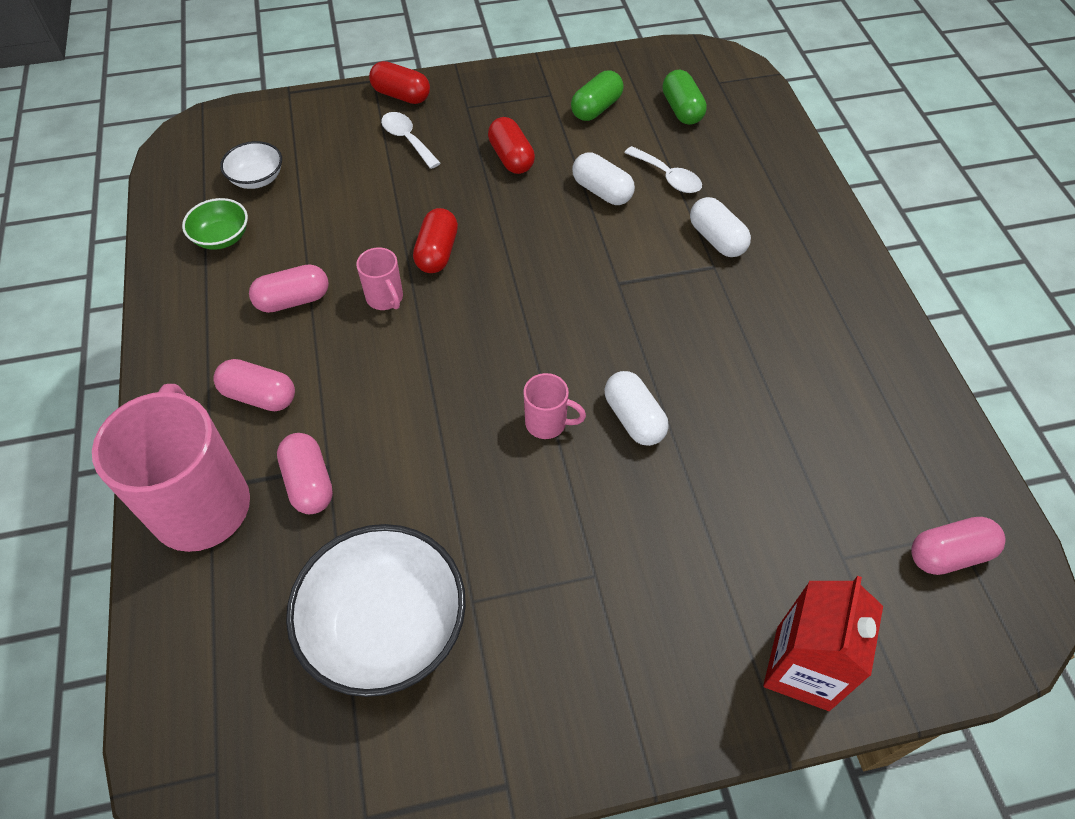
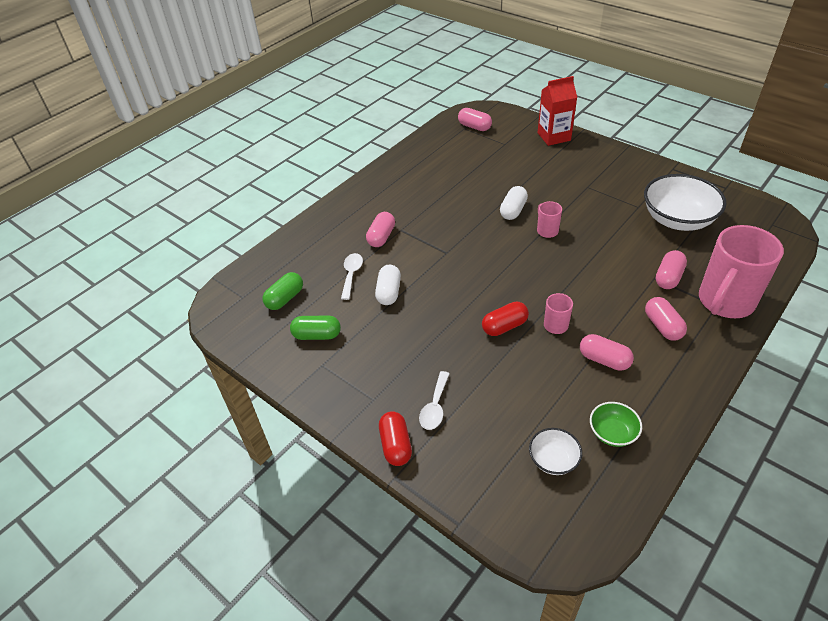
camera: 125 degrees left, 10 degrees down
(511, 158) = (400, 345): red capsule -> none
(717, 239) = (381, 237): white capsule -> pink capsule

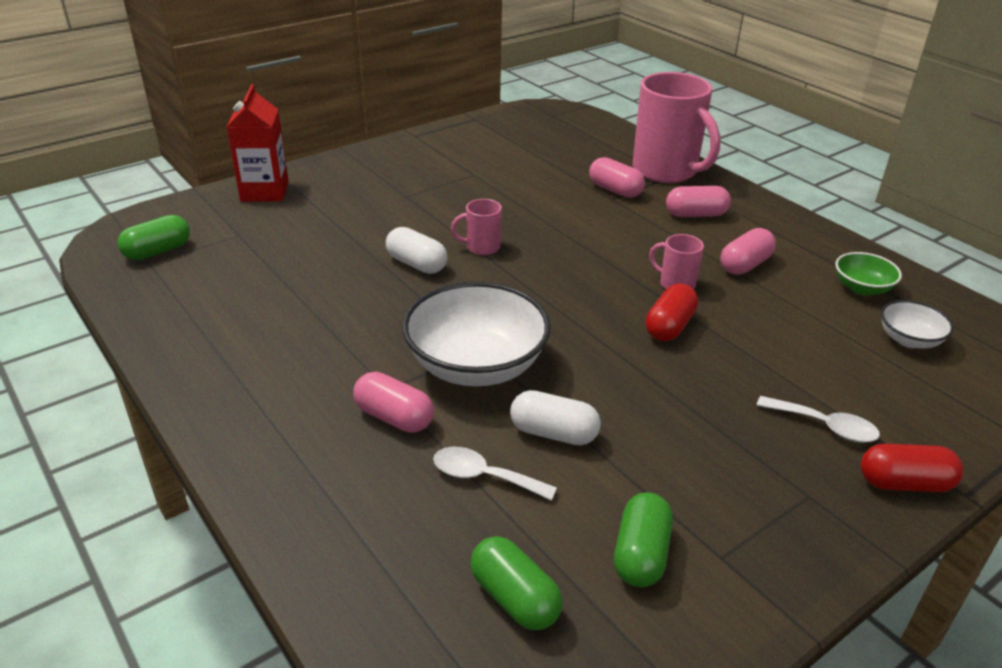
camera: 80 degrees left, 10 degrees down
(474, 127) = (158, 251): pink capsule -> green capsule
(504, 326) = (669, 326): red capsule -> red capsule turned 45 degrees clockwise
(677, 219) = (514, 158): white bowl -> white bowl (476, 366)

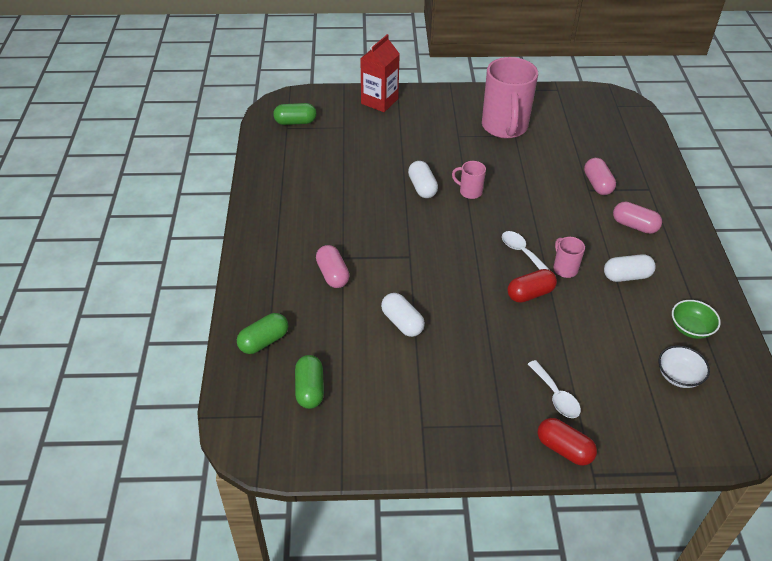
camera: 35 degrees right, 10 degrees up
(476, 366) = (398, 266): white bowl -> none
(484, 476) = (347, 327): white spoon -> white spoon (522, 252)
(641, 554) = (384, 403): green capsule -> green capsule (264, 341)
(666, 171) = (651, 183): pink mug -> pink mug (504, 127)
(745, 265) = (626, 276): pink capsule -> white capsule

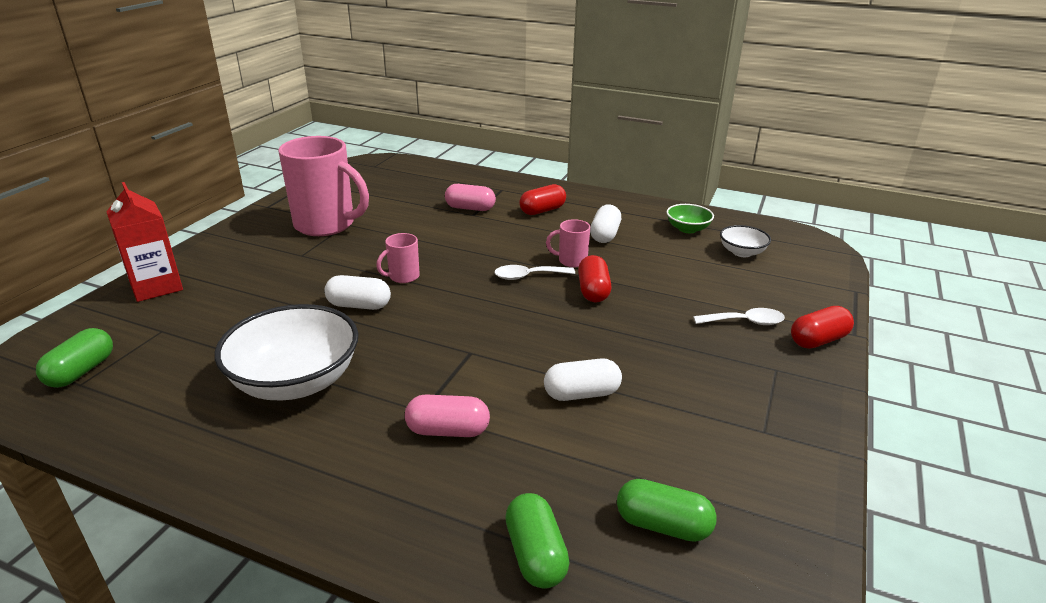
camera: 65 degrees left, 15 degrees down
(335, 198) = (296, 381): none -> white bowl
(634, 226) = (542, 210): pink capsule -> red capsule

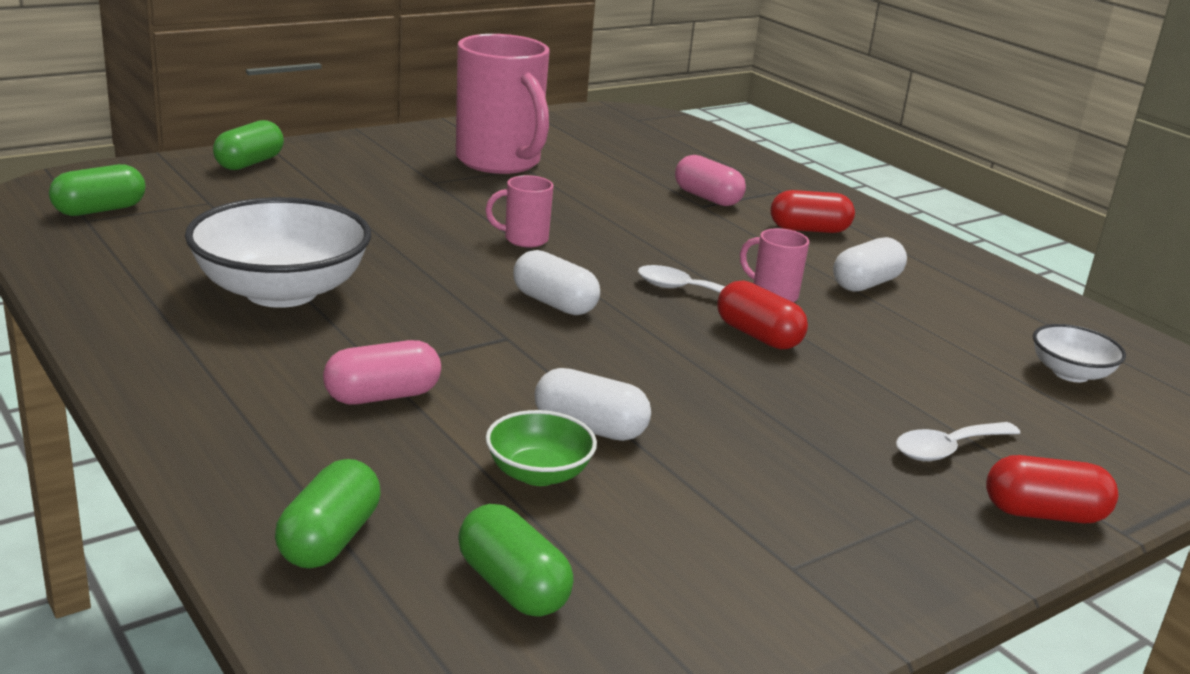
camera: 30 degrees right, 5 degrees down
(156, 286) = (249, 163): red carton -> green capsule
(359, 305) = (436, 249): white capsule -> white capsule (554, 303)
(448, 431) = (382, 396): pink capsule -> pink capsule turned 60 degrees counterclockwise
(593, 291) = (758, 336): red capsule -> red capsule turned 75 degrees counterclockwise
(687, 229) = (1016, 318): green bowl -> green bowl (538, 473)
(745, 322) = (947, 449): white spoon -> white spoon turned 120 degrees clockwise

